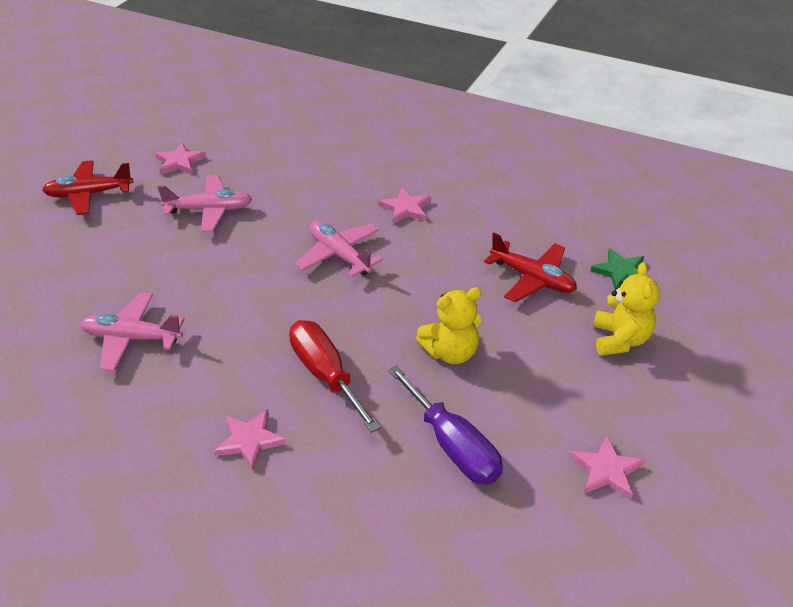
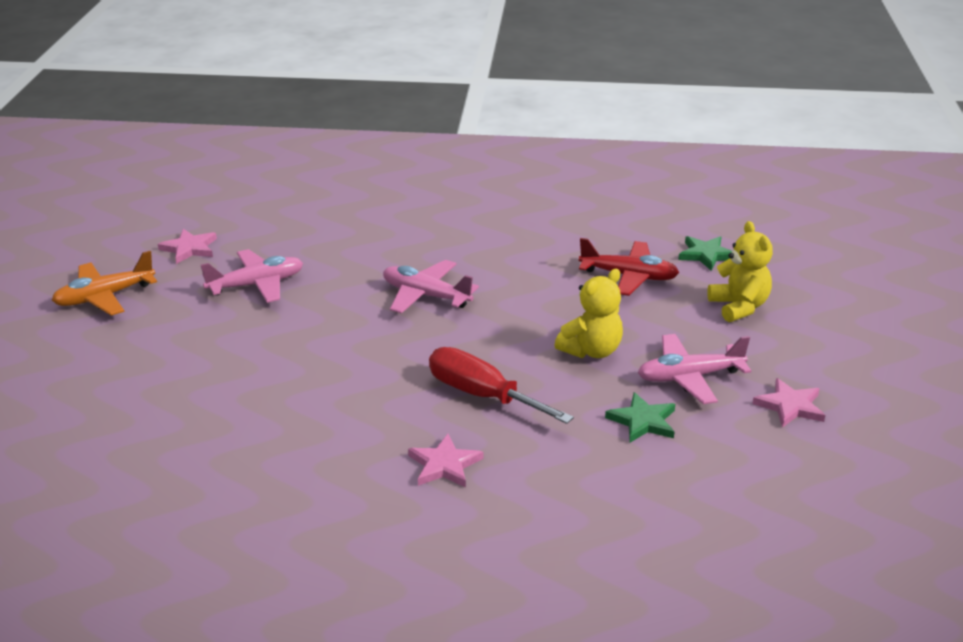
camera: 20 degrees left, 10 degrees down
(89, 194) = (105, 297): red plane -> orange plane
(132, 338) = (255, 411): pink plane -> pink plane (689, 377)
(406, 208) = (466, 244): pink star -> none
(453, 445) = (643, 421): purple screwdriver -> green star

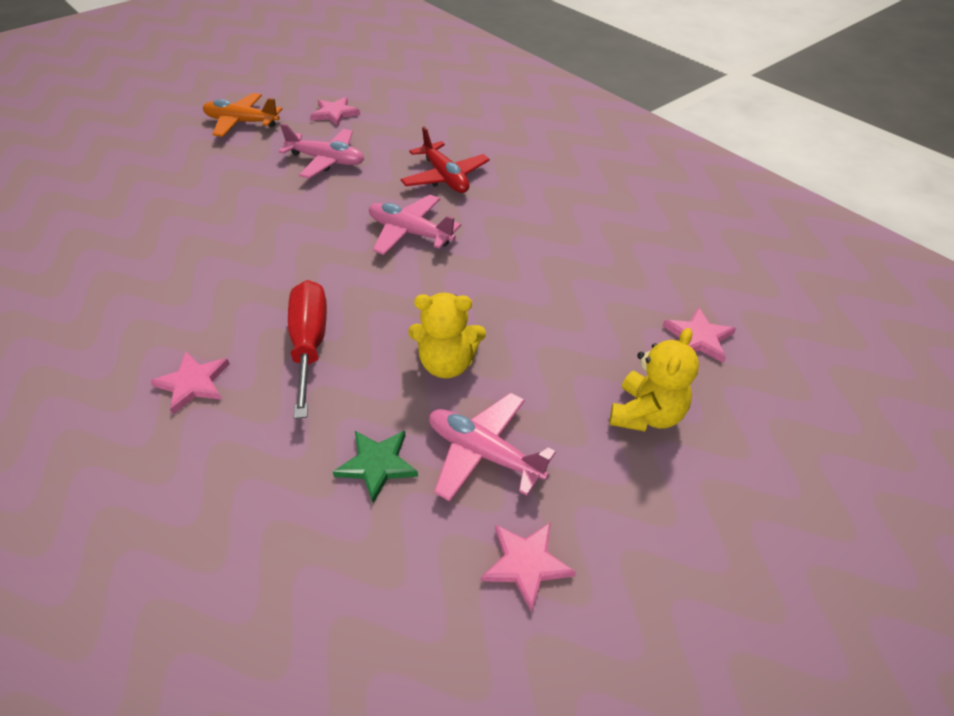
camera: 45 degrees right, 15 degrees up
(426, 296) = (410, 233): pink plane -> pink plane turned 45 degrees counterclockwise
(628, 276) = (590, 314): red plane -> red plane (445, 177)
(706, 255) = (698, 338): green star -> pink star

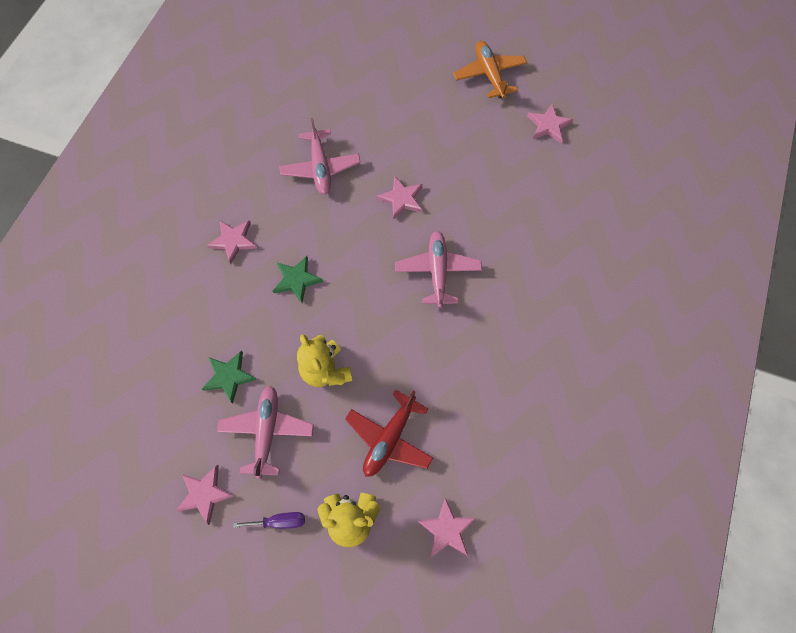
camera: 60 degrees right, 20 degrees up
(303, 225) = (401, 199): none -> pink star
(310, 344) = (296, 280): red screwdriver -> green star
(326, 161) = (483, 162): pink plane -> pink plane (320, 168)
(445, 177) = (521, 255): red plane -> red plane (389, 438)
(613, 488) = (279, 521): none -> purple screwdriver

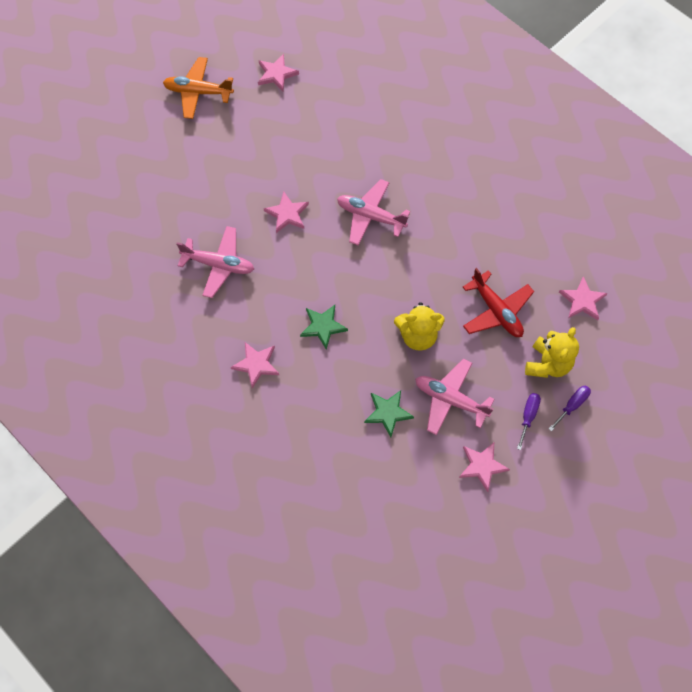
camera: 65 degrees left, 0 degrees up
(311, 567) = (572, 405): none -> purple screwdriver

